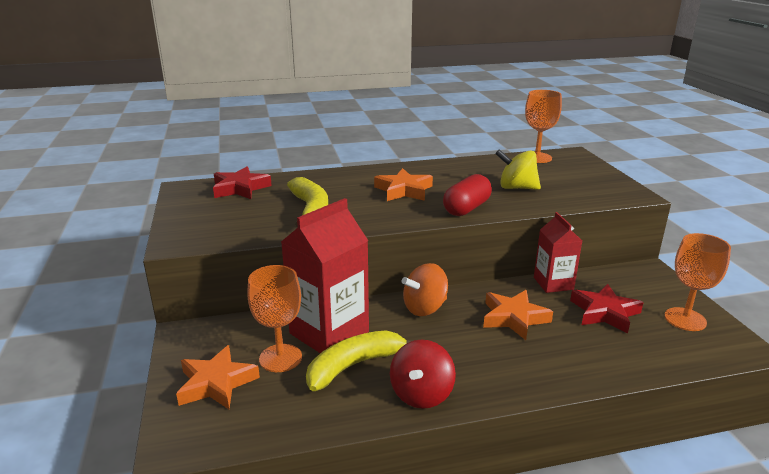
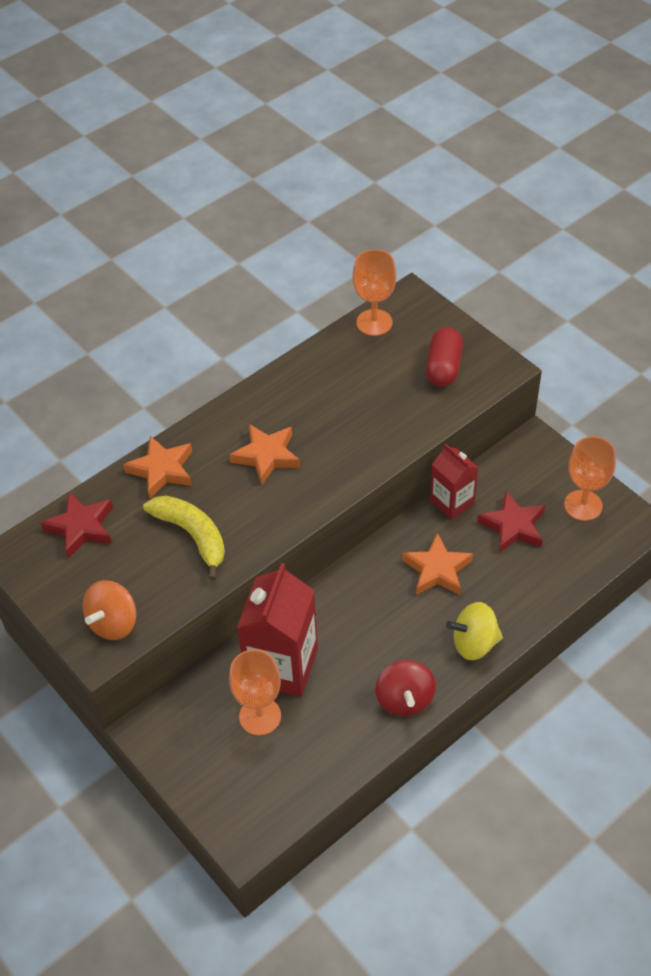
camera: 25 degrees left, 25 degrees up
(216, 383) = (225, 770): orange star -> orange star (162, 470)
(355, 365) = (331, 694): yellow banana -> none
(425, 308) = (350, 592): orange spinning top -> orange spinning top (113, 623)
(466, 208) = (351, 465): red capsule -> red capsule (443, 367)
(516, 188) = (381, 402): yellow spinning top -> yellow spinning top (474, 643)

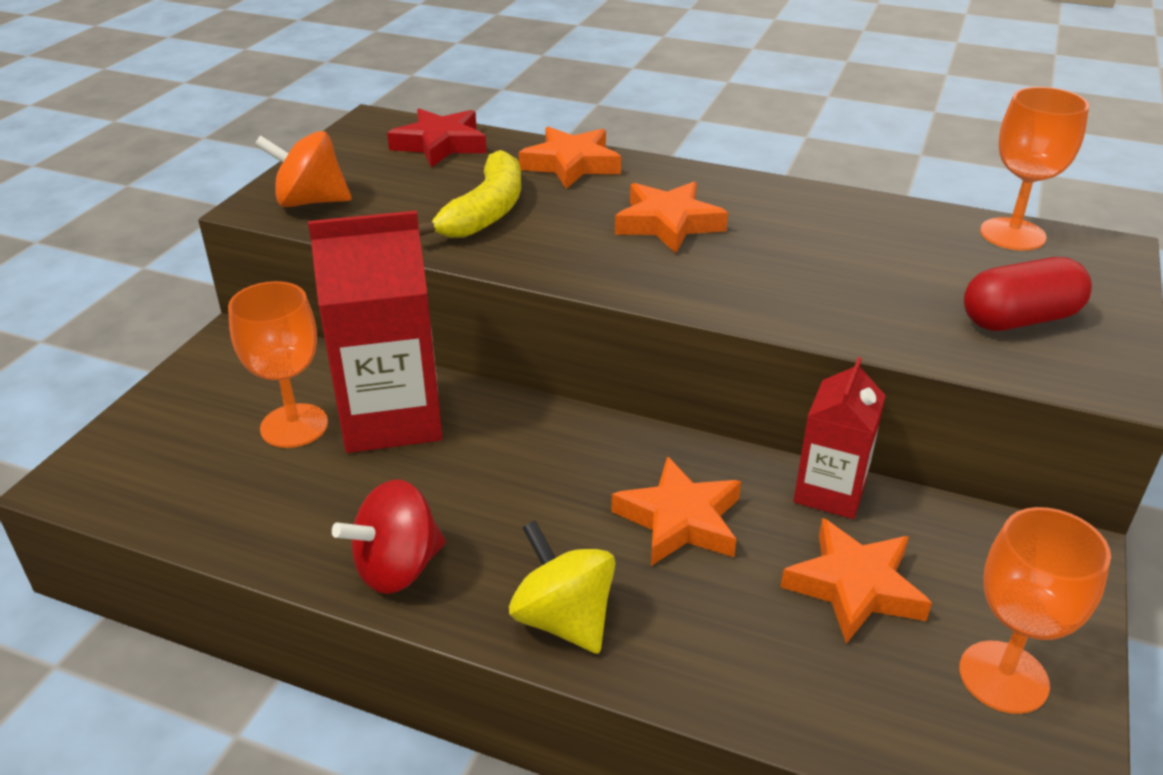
camera: 60 degrees right, 15 degrees down
(513, 526) = (854, 587): red star -> orange star

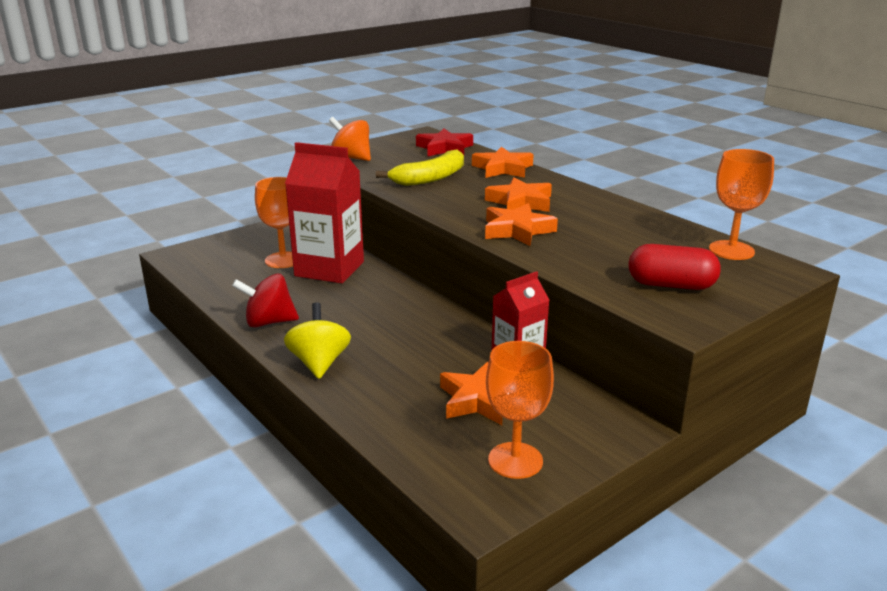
camera: 30 degrees right, 10 degrees down
(679, 520) = (421, 346): orange star -> orange star (517, 230)

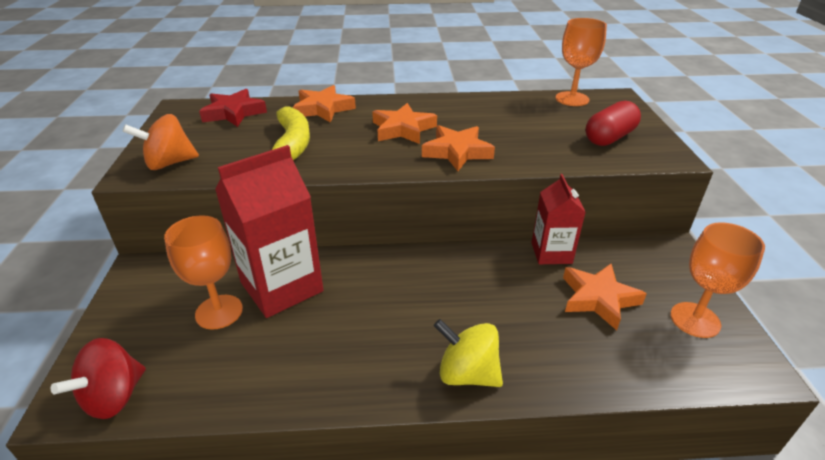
camera: 55 degrees left, 10 degrees up
(269, 322) = (347, 379): red spinning top -> red spinning top (114, 397)

